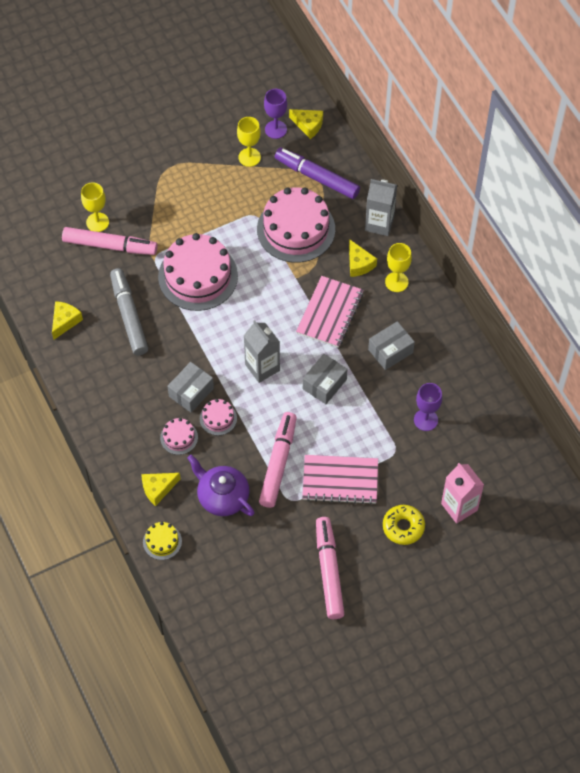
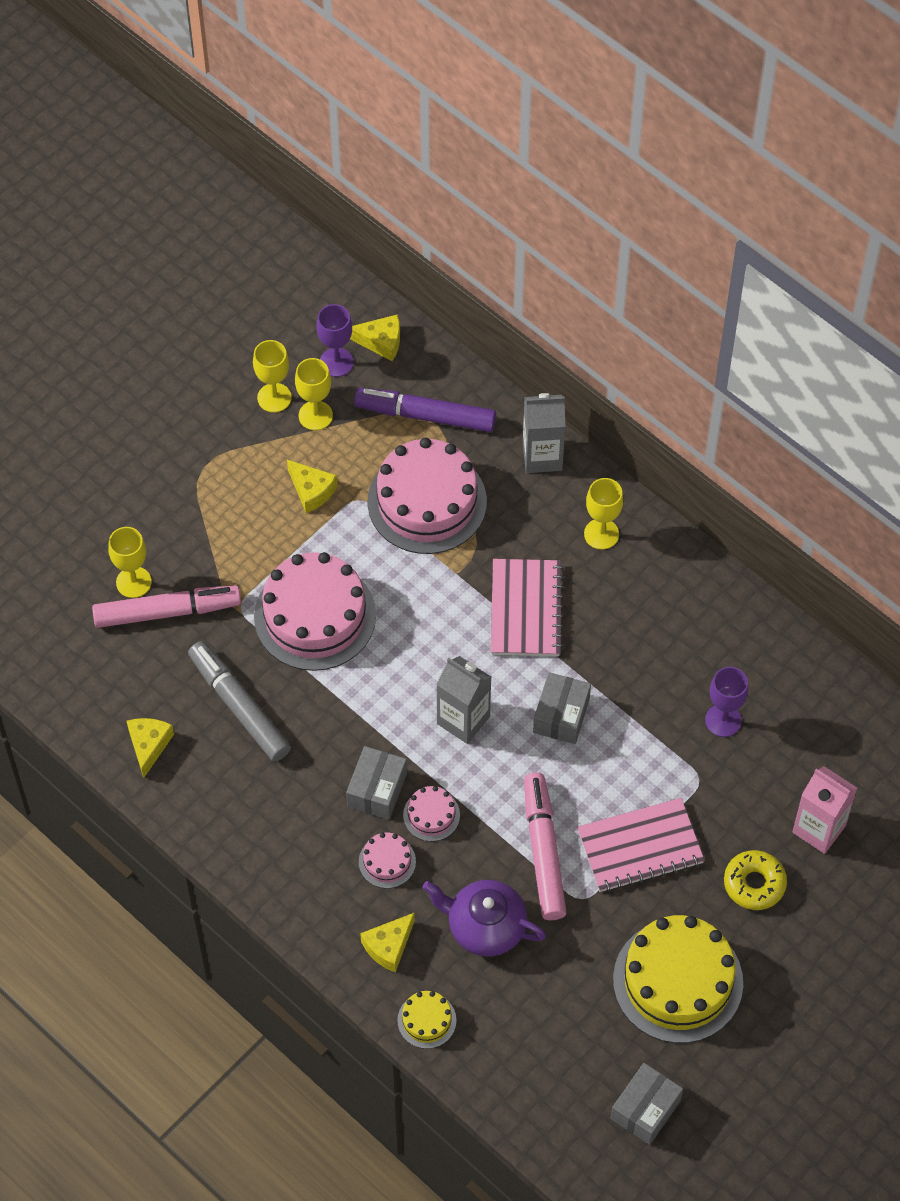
camera: 20 degrees left, 0 degrees up
(229, 139) = (274, 398): none -> yellow goblet
(329, 571) = (678, 981): pink marker -> yellow cake
(359, 264) = (537, 524): yellow cheese -> yellow cheese (311, 491)
(390, 351) = (634, 637): grey box -> grey box (645, 1109)

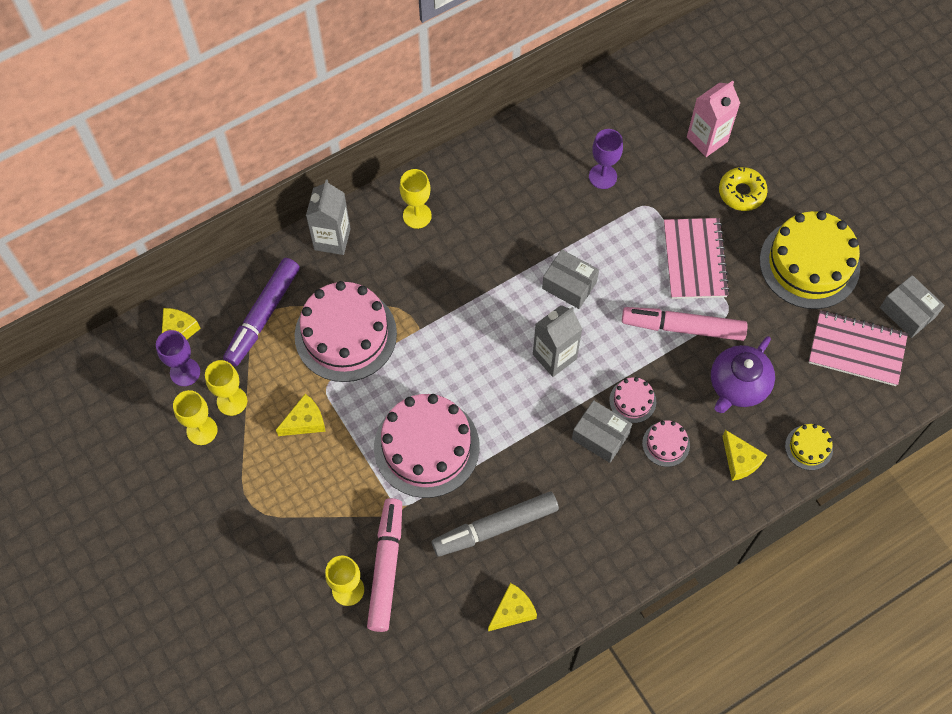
camera: 75 degrees left, 5 degrees up
(149, 745) = (512, 611): yellow cheese -> yellow cheese turned 120 degrees clockwise
(526, 609) = (468, 286): pink notebook -> pink notebook (856, 349)

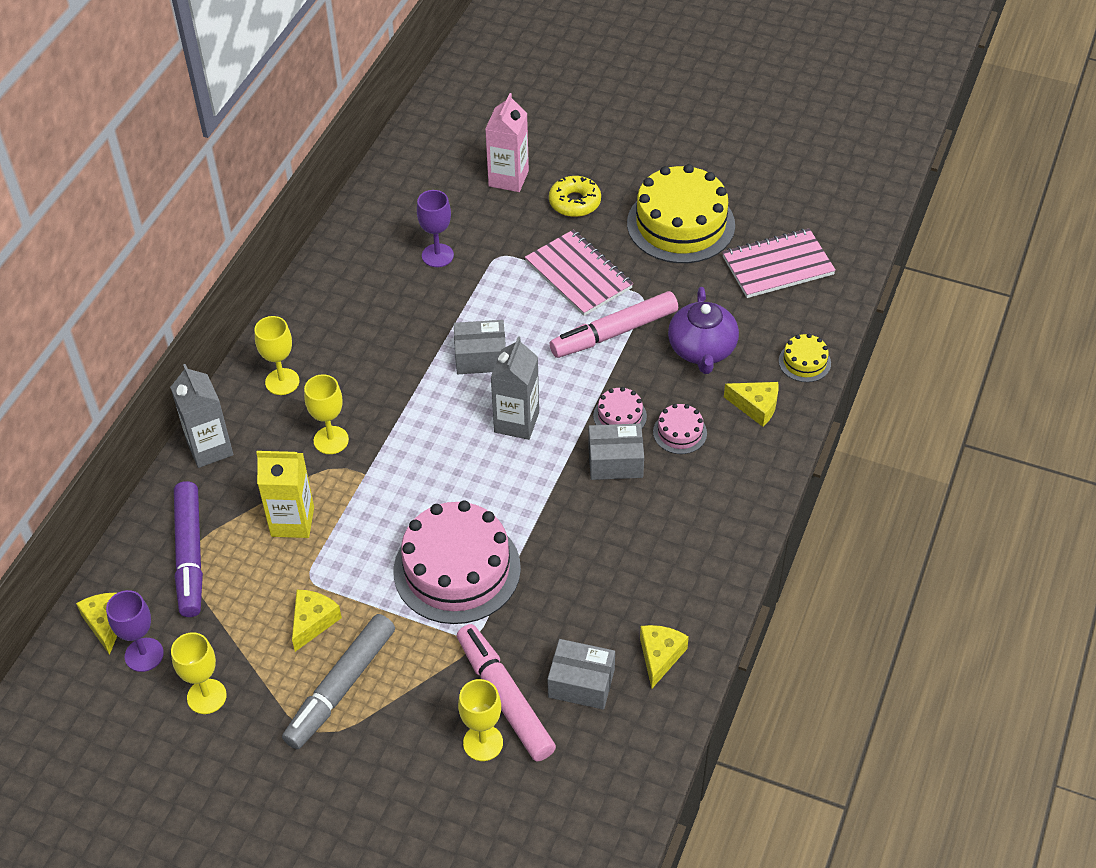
camera: 35 degrees left, 15 degrees down
(232, 401) = (218, 650): yellow goblet -> yellow goblet (331, 440)
(345, 334) = (292, 521): pink cake -> yellow carton
(495, 527) = (582, 596): grey marker -> grey marker (340, 687)
(907, 312) = (794, 215): grey box -> grey box (581, 683)

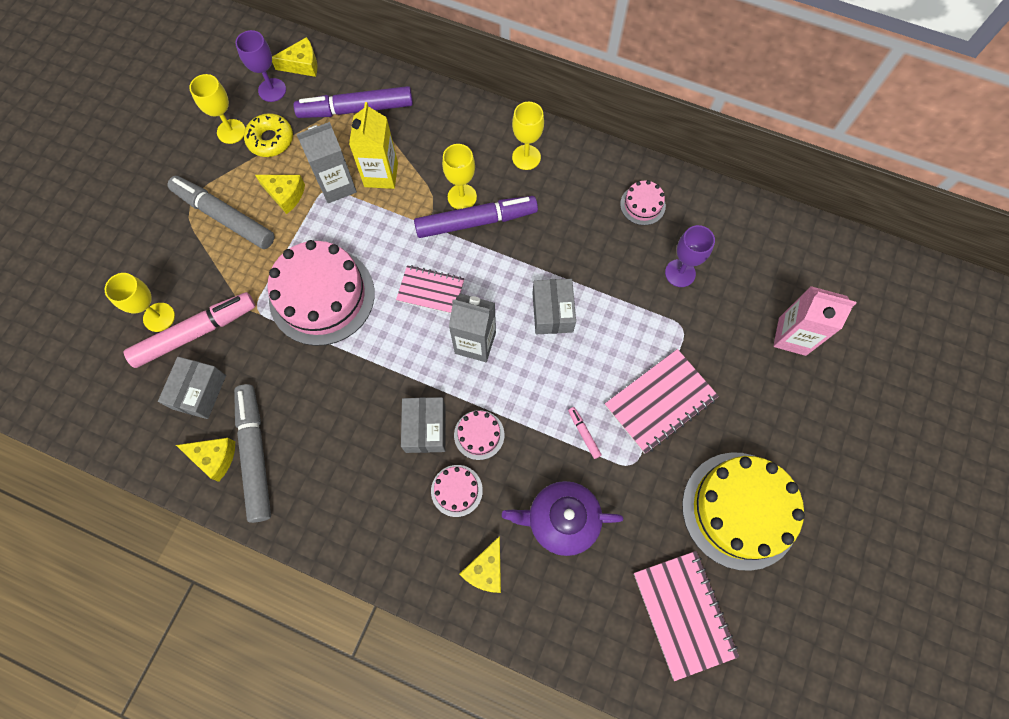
camera: 90 degrees right, 20 degrees up
(210, 448) = (458, 113): grey carton -> grey carton (337, 186)
(354, 282) = (642, 205): none -> pink cake
(365, 426) = (476, 221): none -> purple marker
(452, 464) = (430, 290): none -> pink notebook
(575, 202) = (763, 401): yellow donut -> yellow donut (270, 140)
(614, 333) = (584, 433): pink marker -> pink marker, size x0.41
(653, 616) = (255, 454): none -> grey marker
(804, 362) = (544, 629): yellow cake -> none

